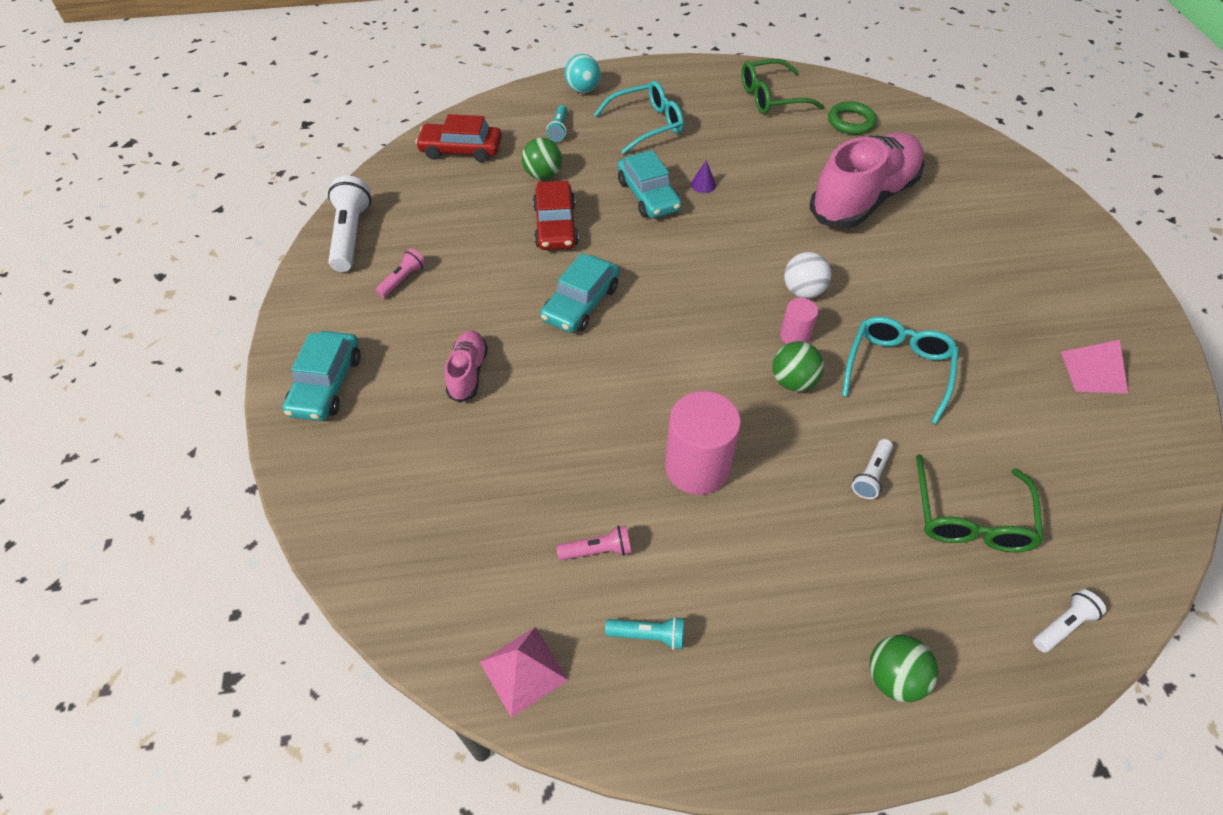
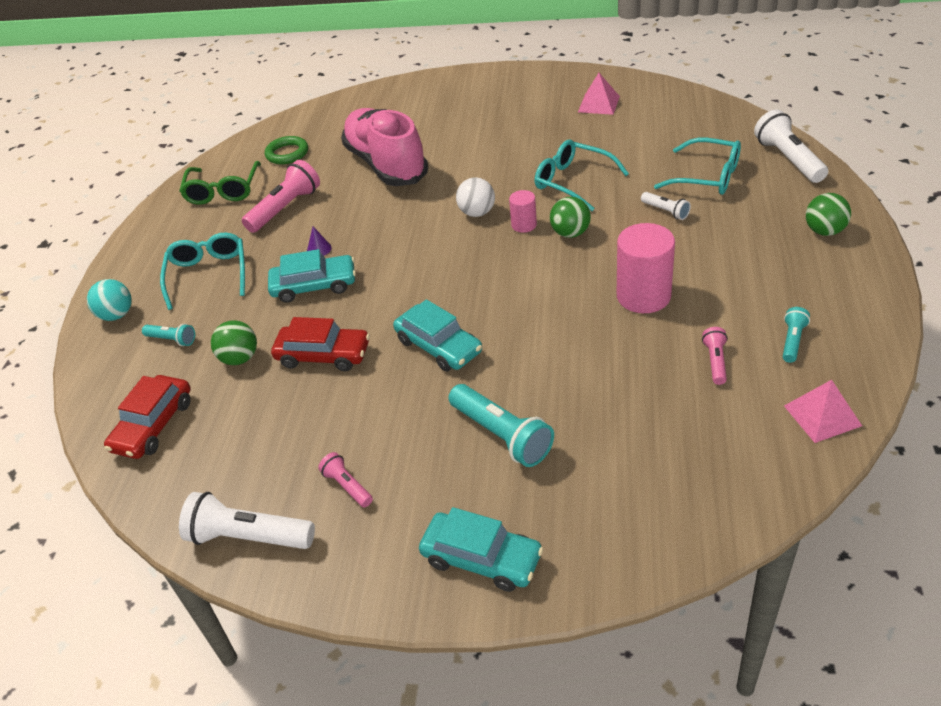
camera: 70 degrees left, 10 degrees down
(468, 373) = (501, 435): pink shoe -> turquoise flashlight
(758, 145) = (285, 208): none -> pink flashlight
(970, 518) = (707, 177): green glasses -> turquoise glasses
(1062, 626) = (788, 159): white flashlight -> white flashlight, size x1.86

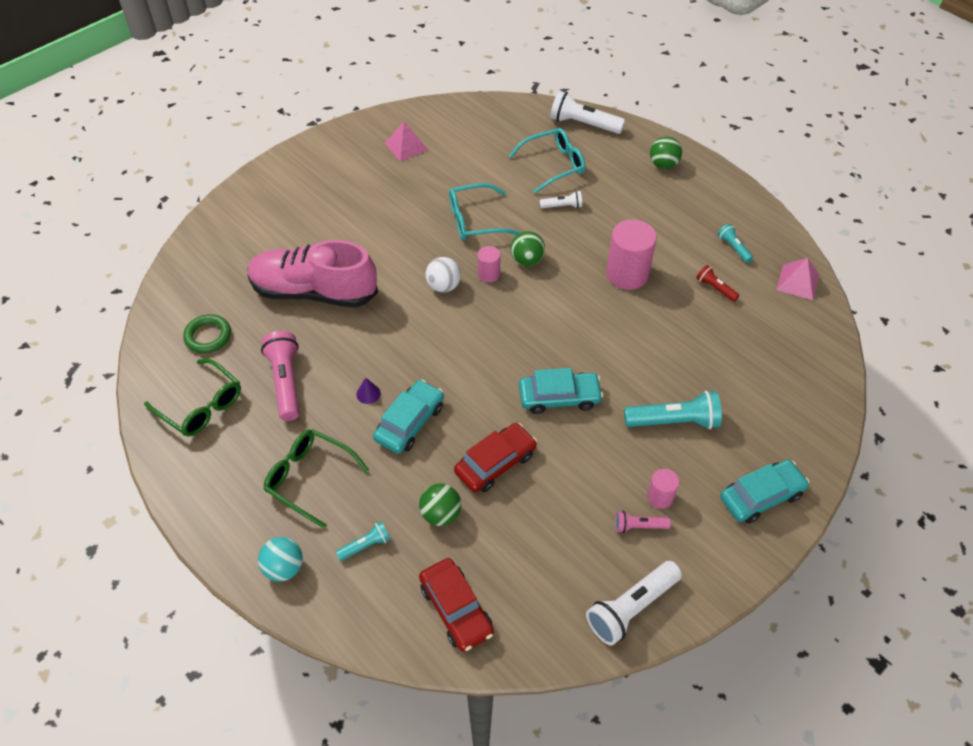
camera: 55 degrees left, 10 degrees up
(208, 274) = (309, 478): turquoise glasses -> green glasses
(397, 480) = (660, 497): none -> pink cylinder
(715, 362) = (715, 288): pink flashlight -> red flashlight

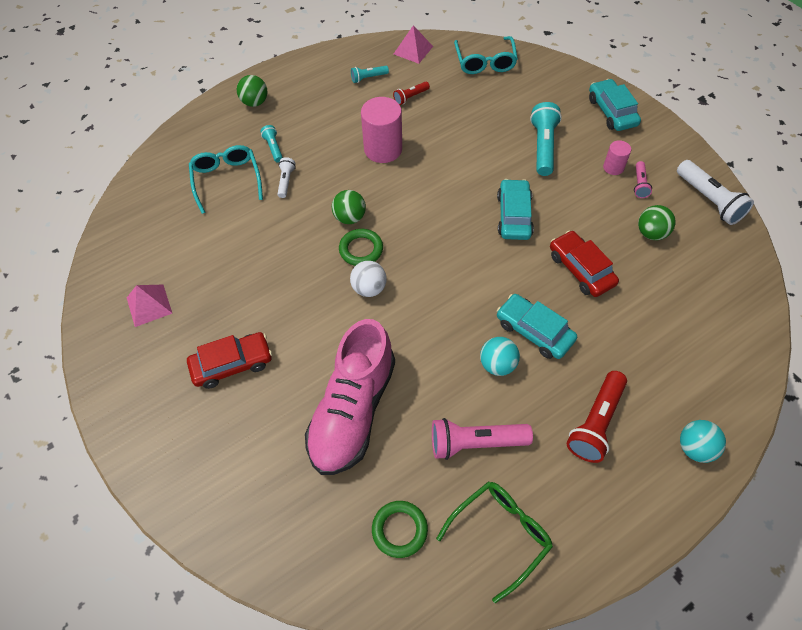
camera: 80 degrees left, 5 degrees up
(309, 478) = (596, 422): green glasses -> red flashlight
(365, 546) = (667, 377): turquoise flashlight -> turquoise flashlight (273, 148)
(368, 393) = (497, 364): purple cone -> turquoise ball
(441, 514) = (633, 315): green ball -> green ball (651, 233)
(456, 609) = (722, 312): red car -> red car (232, 364)
(475, 220) = (285, 253): turquoise glasses -> turquoise glasses (485, 62)
(488, 274) = (361, 249): pink cylinder -> green ring
(583, 124) = (177, 149): white flashlight -> none

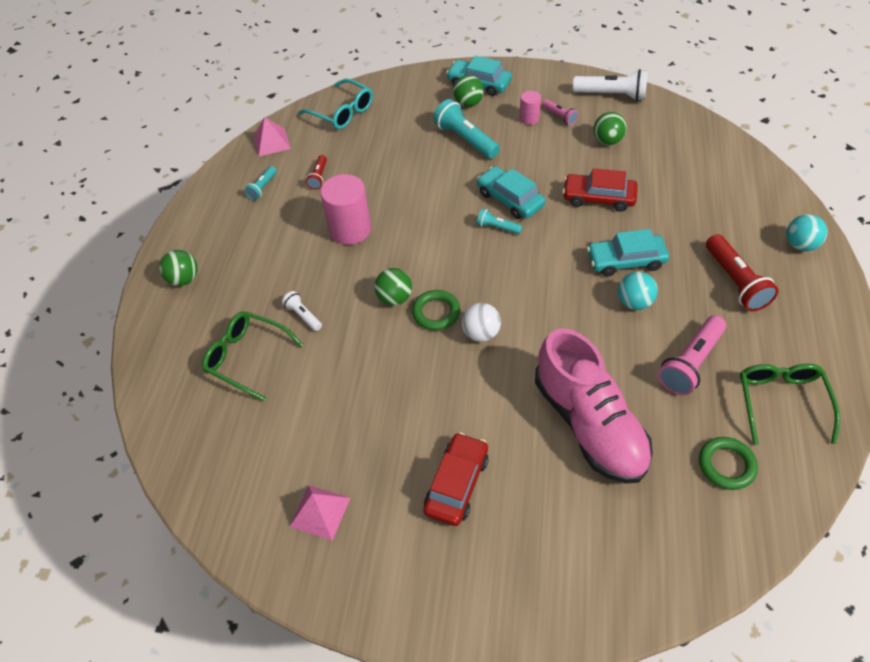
camera: 45 degrees left, 5 degrees down
(227, 180) = (247, 357): turquoise glasses -> green glasses
(273, 148) = (254, 300): turquoise flashlight -> turquoise flashlight (497, 227)
(582, 121) = (468, 103): none -> green ball

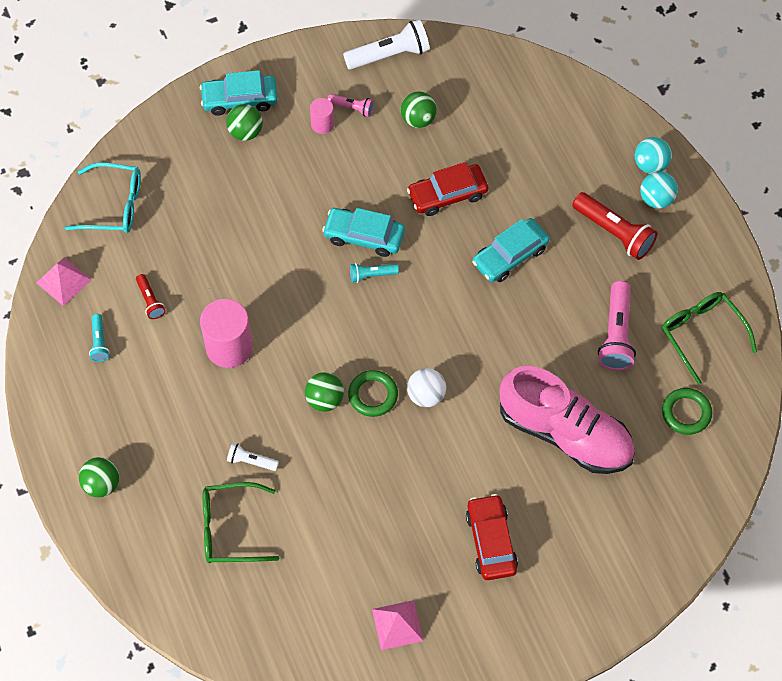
camera: 35 degrees left, 10 degrees up
(466, 139) = (273, 182): turquoise flashlight -> none
(634, 302) = (540, 296): turquoise ball -> turquoise ball (656, 199)

